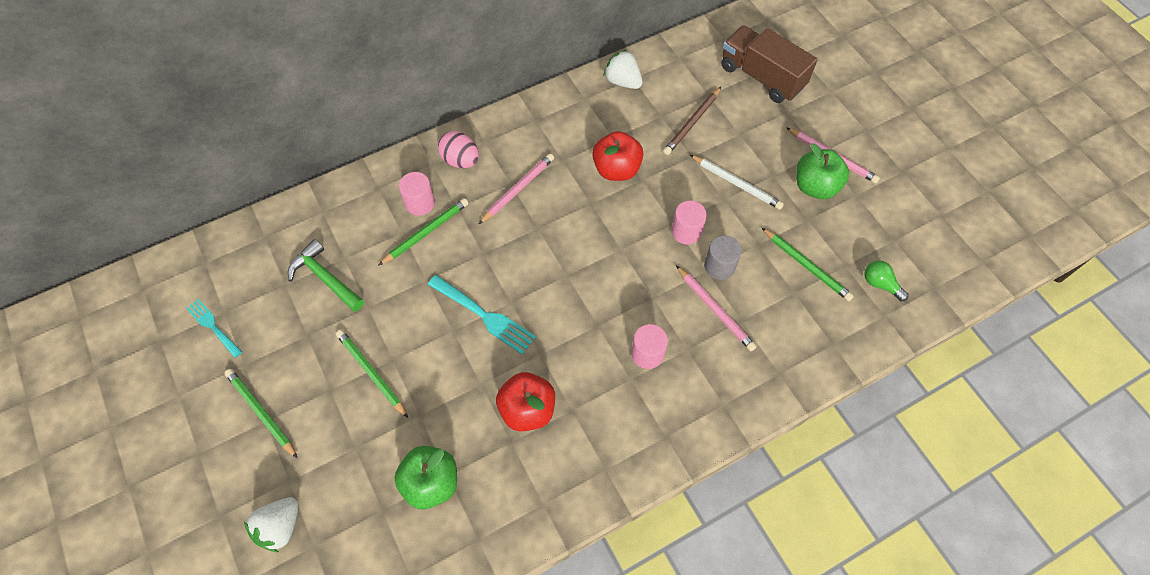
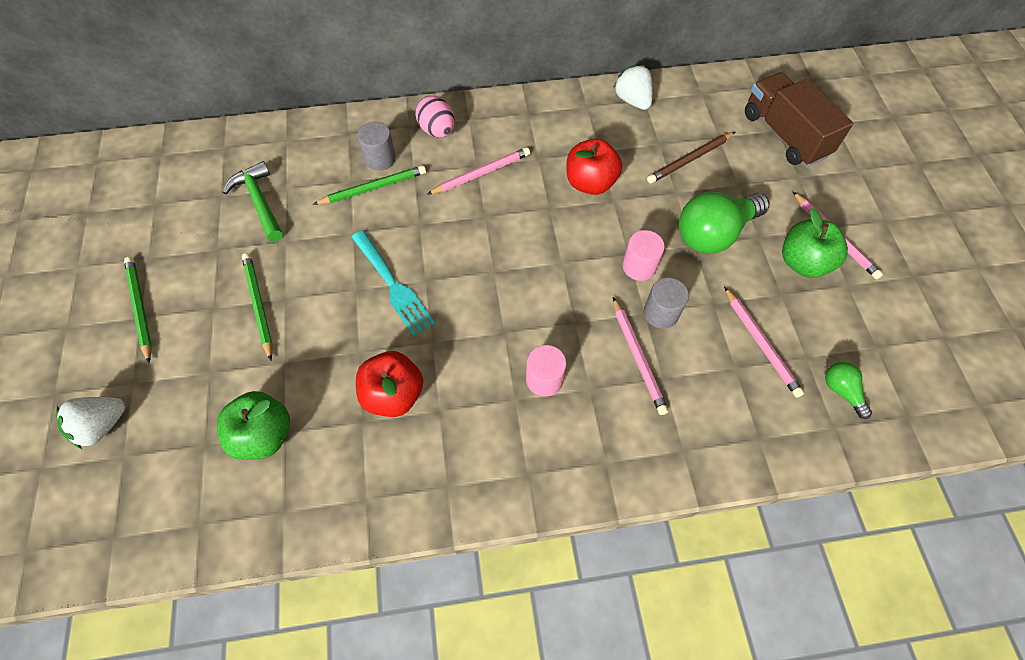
camera: 20 degrees right, 0 degrees up
(213, 326) = (138, 214): turquoise fork -> none
(420, 203) = (380, 159): pink cylinder -> grey cylinder
(736, 183) = (714, 233): white pencil -> green light bulb
(806, 266) = (761, 343): green pencil -> pink pencil

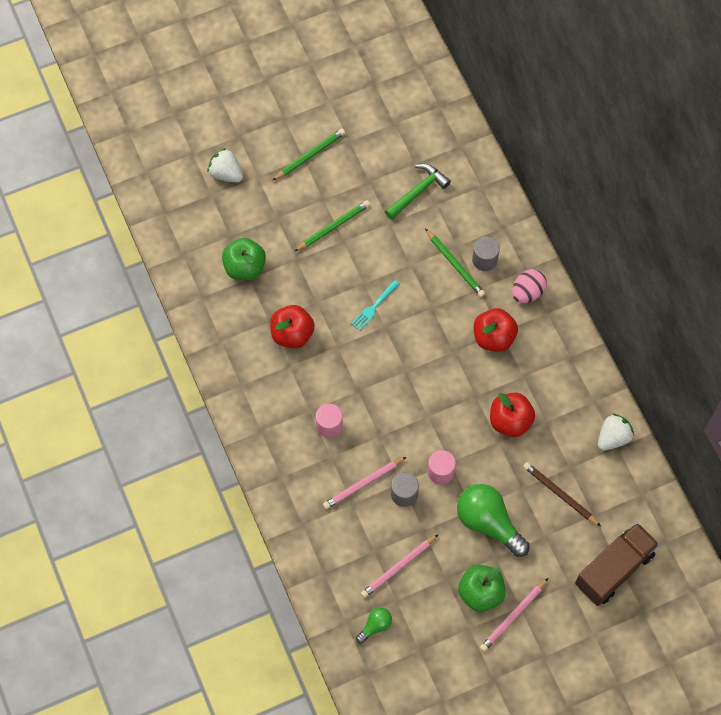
camera: 75 degrees right, 5 degrees up
(393, 285) = (374, 307): turquoise fork -> turquoise fork, size x0.65
(481, 173) = (493, 337): pink pencil -> red apple

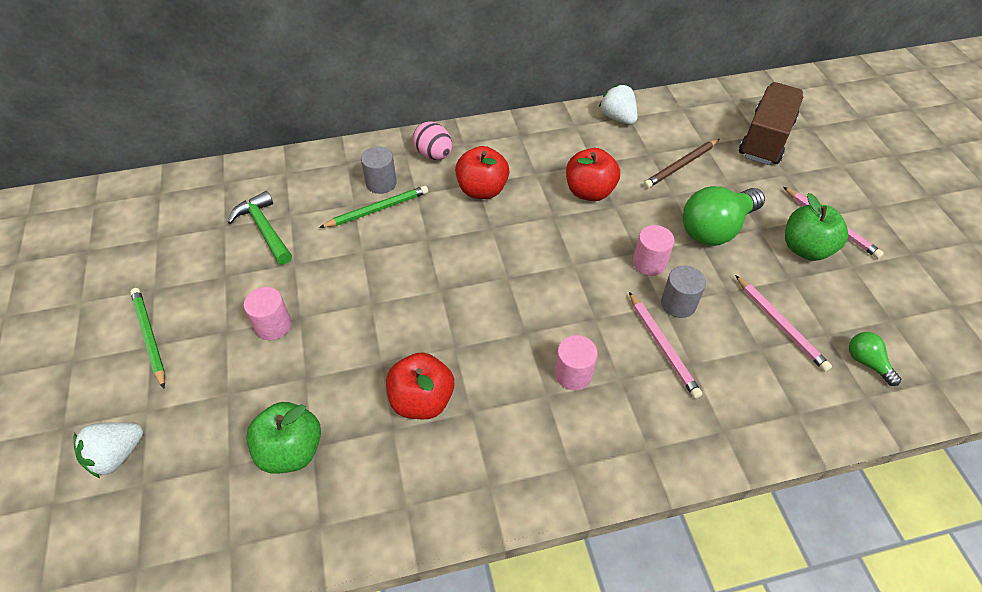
camera: 80 degrees left, 15 degrees down
(333, 227) = (273, 325): green pencil -> pink cylinder
(374, 307) = (408, 297): turquoise fork -> none
(614, 569) = (765, 139): brown truck -> brown truck turned 60 degrees clockwise

